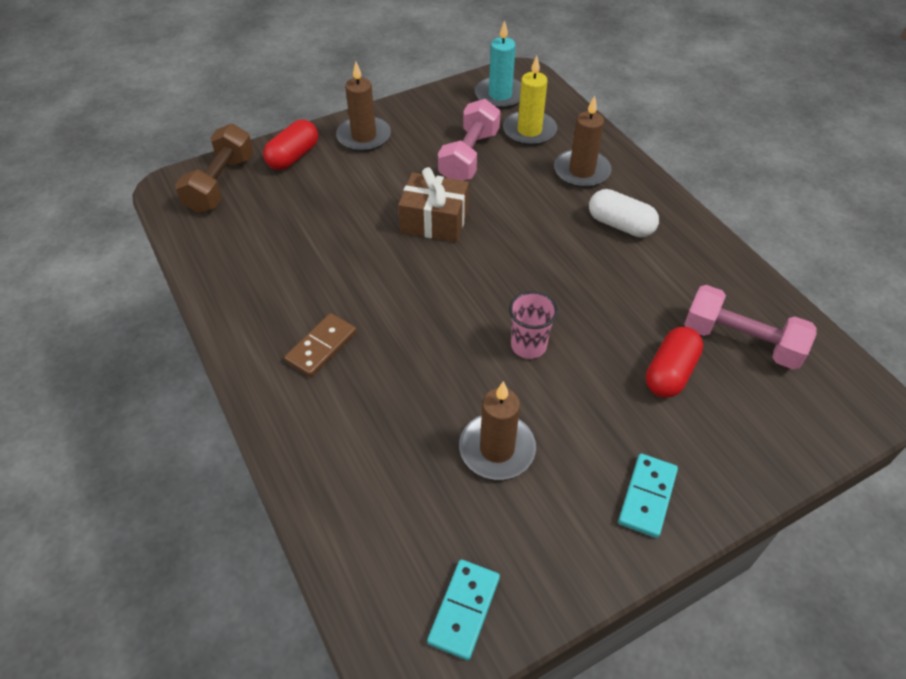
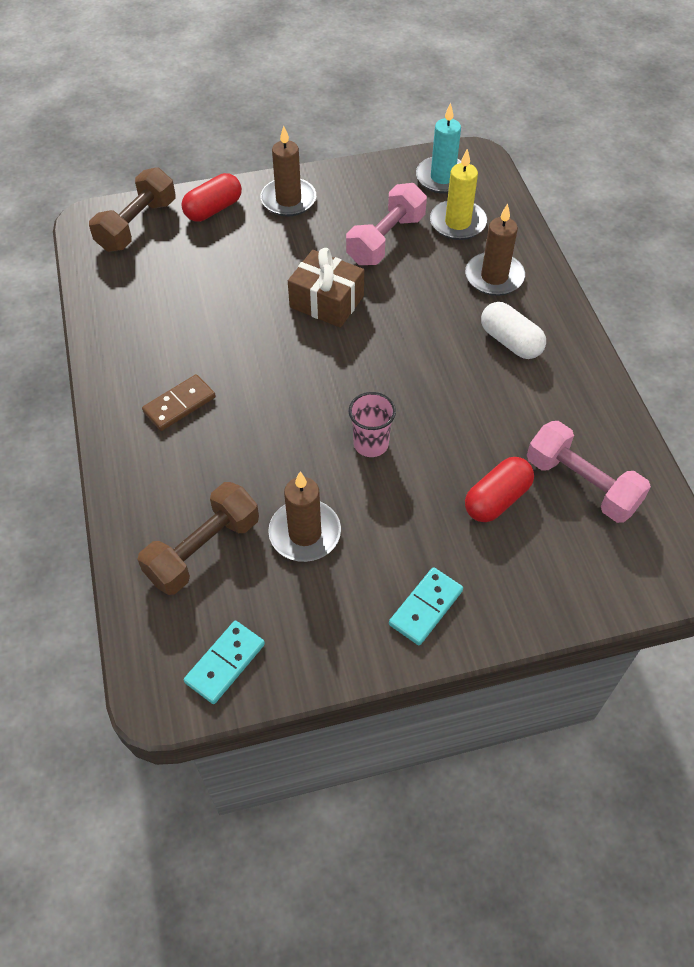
camera: 15 degrees right, 5 degrees up
(397, 491) = (203, 550): none -> brown dumbbell

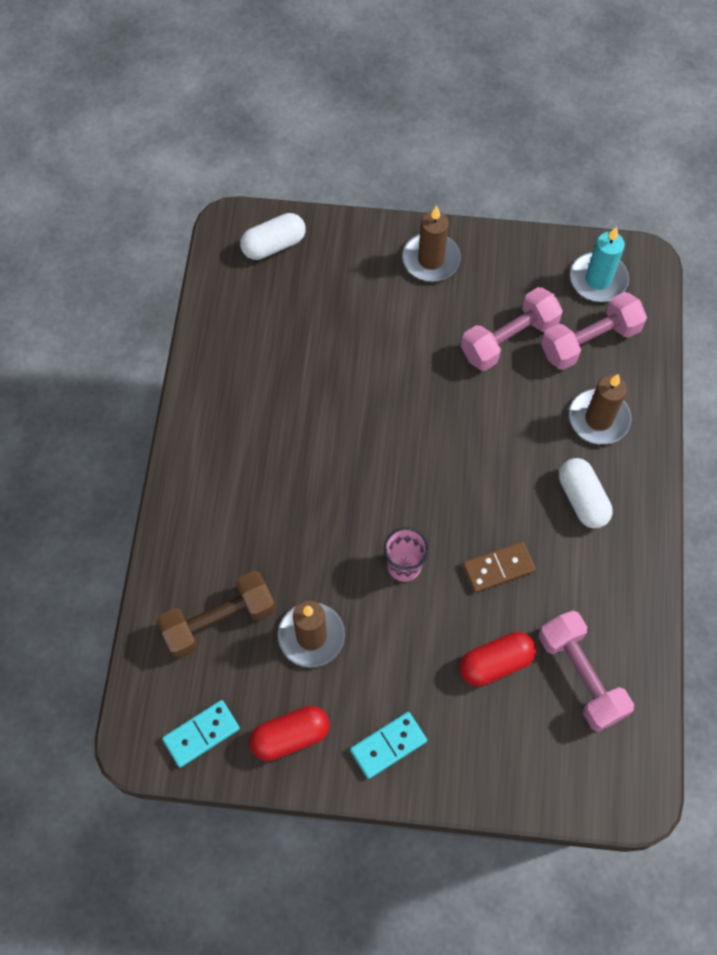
camera: 20 degrees right, 10 degrees up
(137, 225) = (274, 245): brown dumbbell -> white capsule
(179, 405) = (247, 465): brown domino -> brown domino (498, 568)
(213, 209) = (353, 248): red capsule -> red capsule (290, 736)
(326, 301) = (423, 395): brown gift -> none
(457, 223) = (590, 341): yellow candle -> pink dumbbell

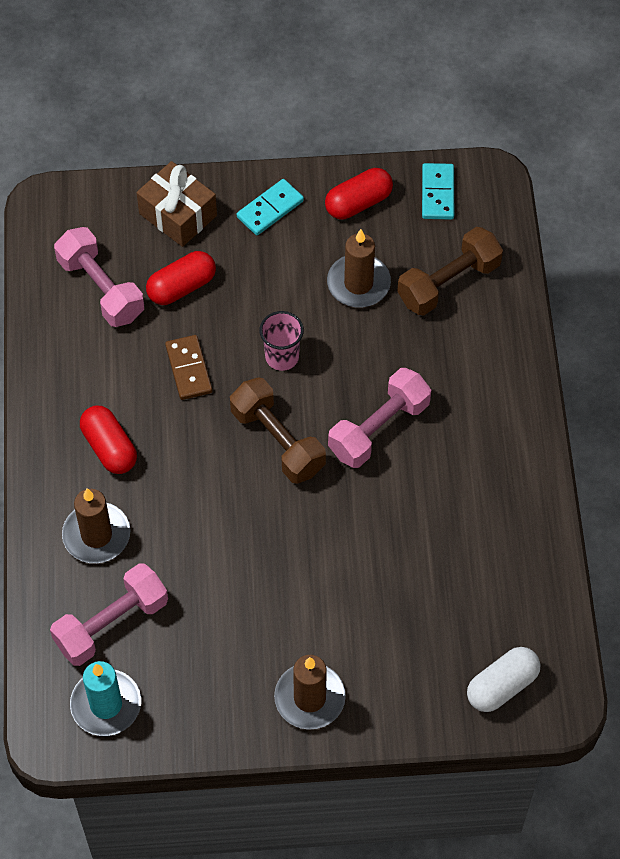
camera: 170 degrees right, 5 degrees down
(201, 734) = (438, 193): turquoise domino -> turquoise domino turned 45 degrees counterclockwise
(422, 480) = (278, 441): none -> brown dumbbell
(490, 756) = (178, 215): none -> brown gift
(498, 568) = (188, 369): brown domino -> brown domino turned 75 degrees counterclockwise
(509, 339) = (204, 611): pink dumbbell -> pink dumbbell (379, 428)
(582, 499) = (109, 448): white capsule -> red capsule

